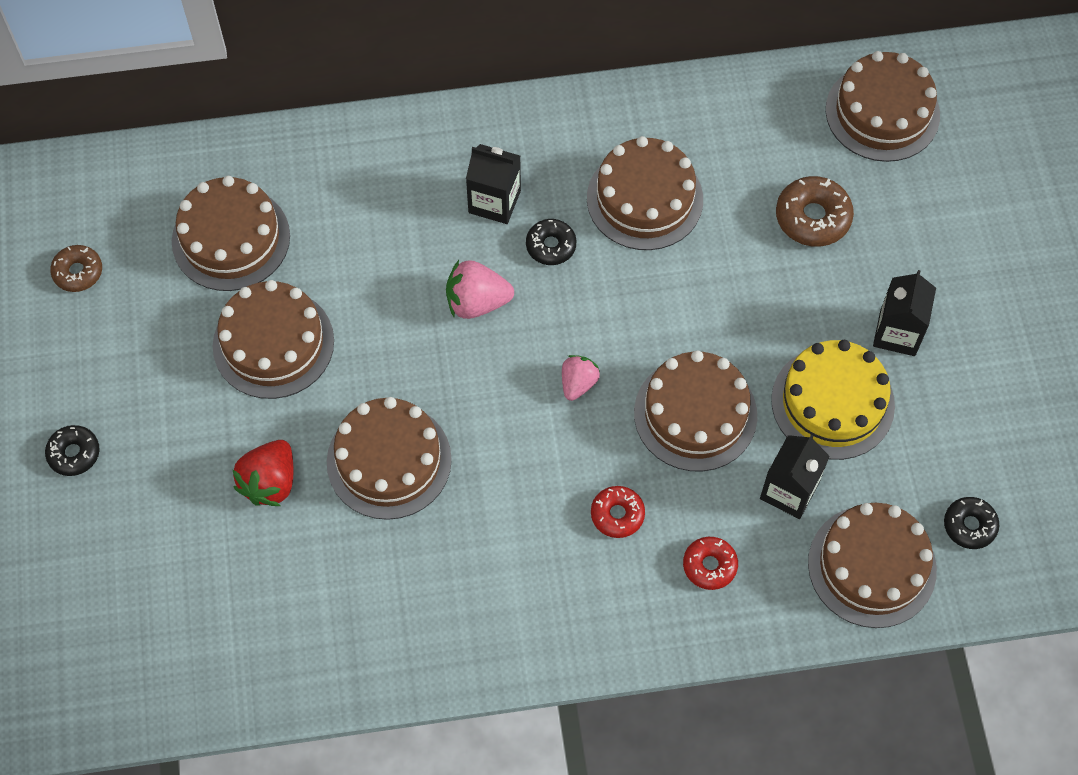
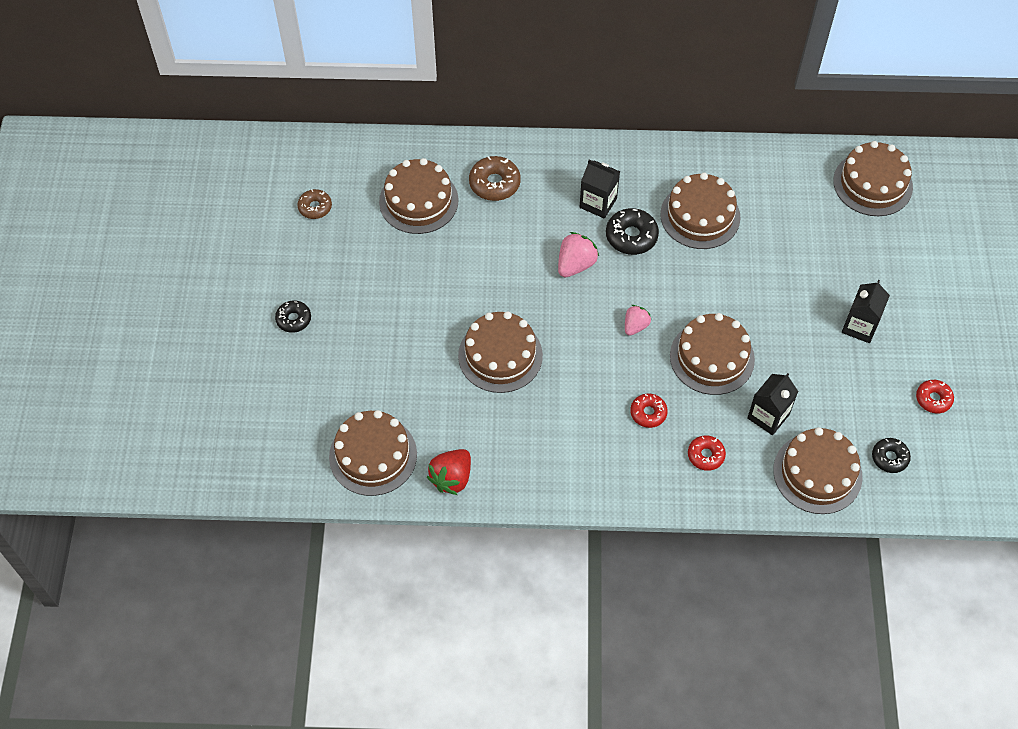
camera: 10 degrees right, 5 degrees down
(270, 482) = (419, 357): red strawberry -> red strawberry (452, 478)
(273, 343) = (436, 270): brown cake -> brown cake (373, 455)
(477, 302) = (575, 265): pink strawberry -> pink strawberry turned 120 degrees clockwise
(551, 246) = (631, 236): black donut -> black donut, size x1.53
(812, 217) = (813, 244): brown donut -> brown donut (494, 183)
(832, 402) = (807, 364): yellow cake -> none
(1017, 426) = (933, 399): none -> red donut

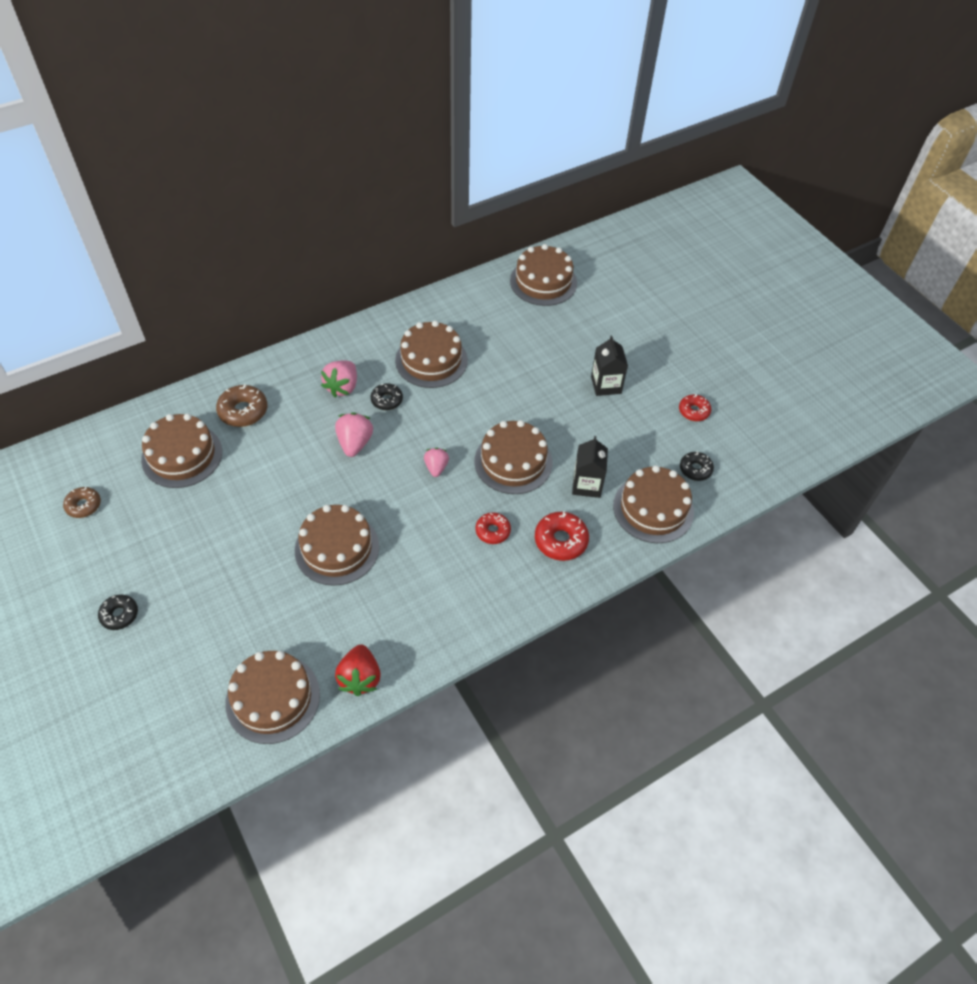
camera: 35 degrees left, 5 degrees down
(598, 203) = (342, 387): black carton -> pink strawberry
(631, 236) = (387, 400): black donut -> black donut, size x0.65
(705, 455) = (560, 540): red donut -> red donut, size x1.53

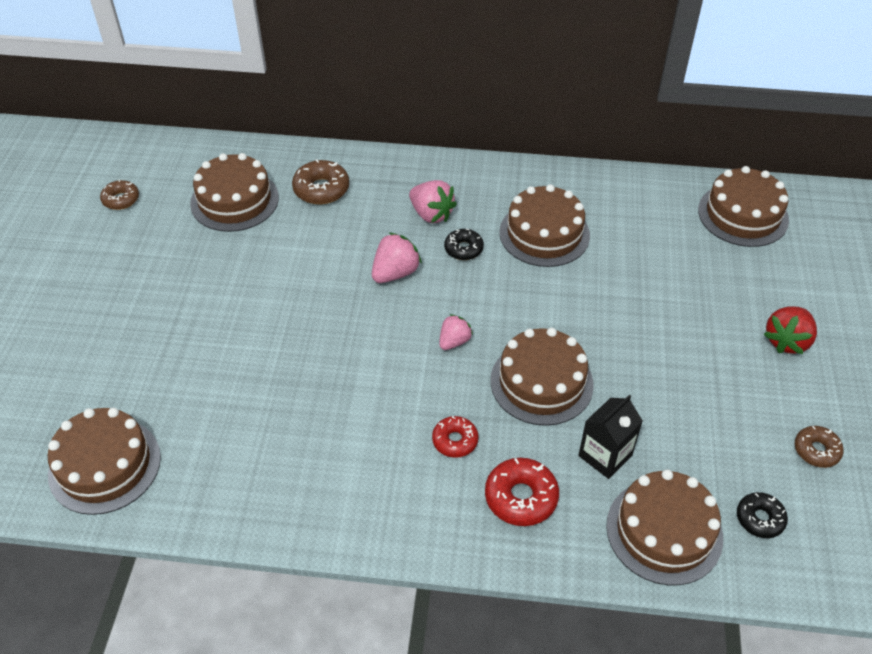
camera: 40 degrees right, 5 degrees down
(119, 615) = (60, 307): black donut -> none
(337, 548) = (288, 362): brown cake -> none
(342, 387) = (431, 214): pink strawberry -> pink strawberry turned 105 degrees counterclockwise
(360, 678) = (194, 500): red strawberry -> red strawberry (787, 341)
(606, 385) = (724, 360): black carton -> none
(694, 411) = (816, 450): red donut -> brown donut

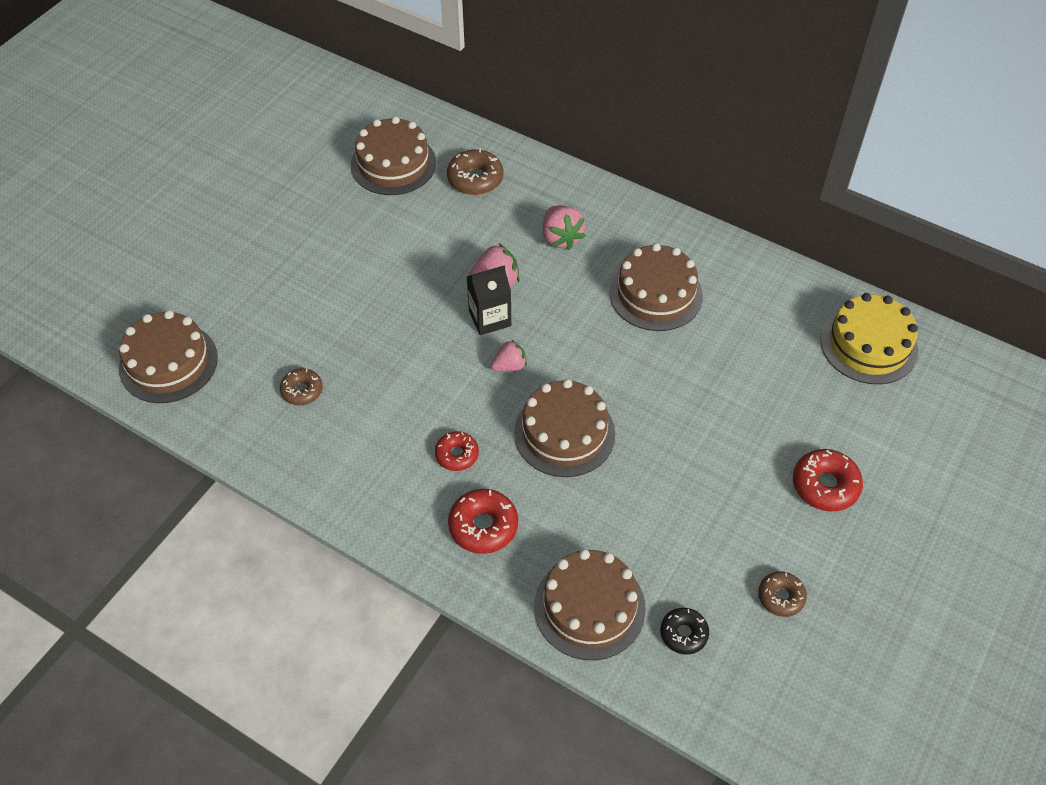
camera: 25 degrees right, 5 degrees up
(121, 199) = (298, 130): brown donut -> brown donut (302, 391)
(463, 249) = (570, 282): black donut -> none
(605, 455) = (580, 521): black carton -> black carton (490, 318)
(743, 215) = (868, 345): brown cake -> yellow cake
(787, 341) = (825, 485): red strawberry -> red donut

